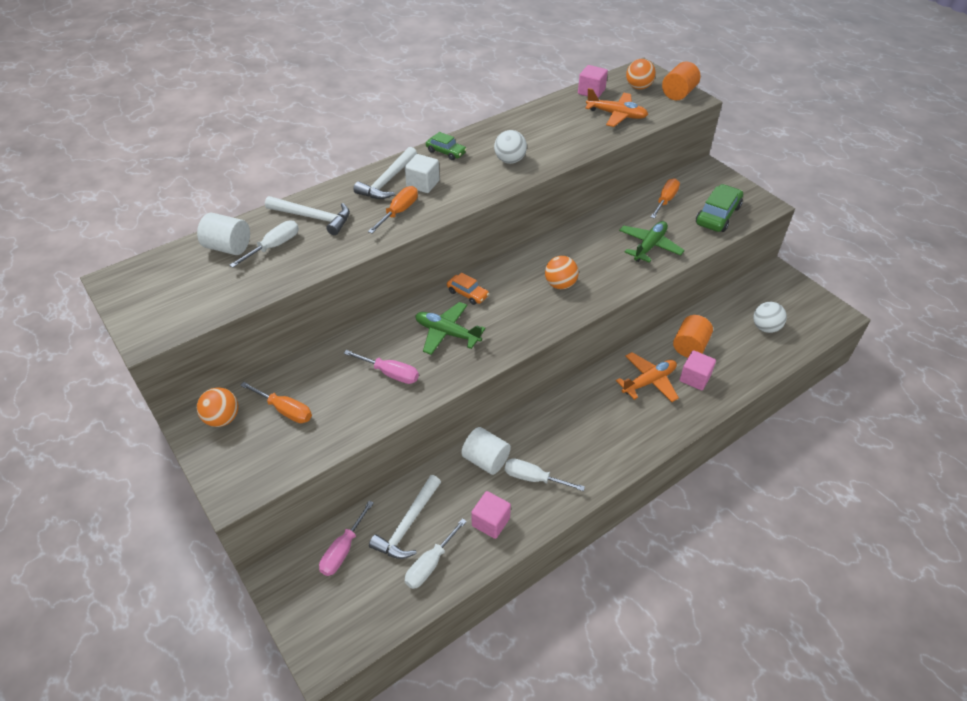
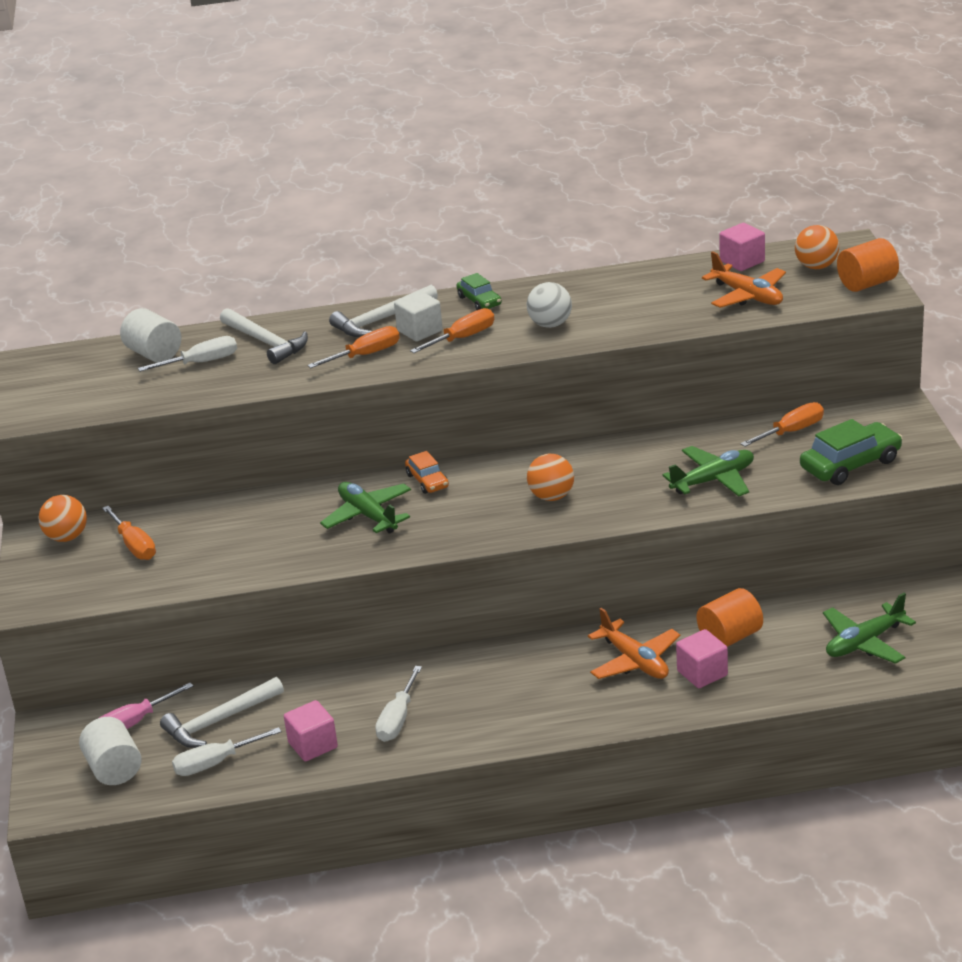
camera: 30 degrees right, 15 degrees down
(390, 373) = (271, 539): pink screwdriver -> none
(458, 183) = (463, 338): none -> orange screwdriver
(486, 460) = (356, 686): white cylinder -> white cylinder (114, 769)
(533, 478) = (398, 719): white screwdriver -> white screwdriver turned 120 degrees counterclockwise
(649, 381) = (634, 661): orange plane -> orange plane turned 60 degrees clockwise
(765, 327) = (864, 642): white ball -> green plane

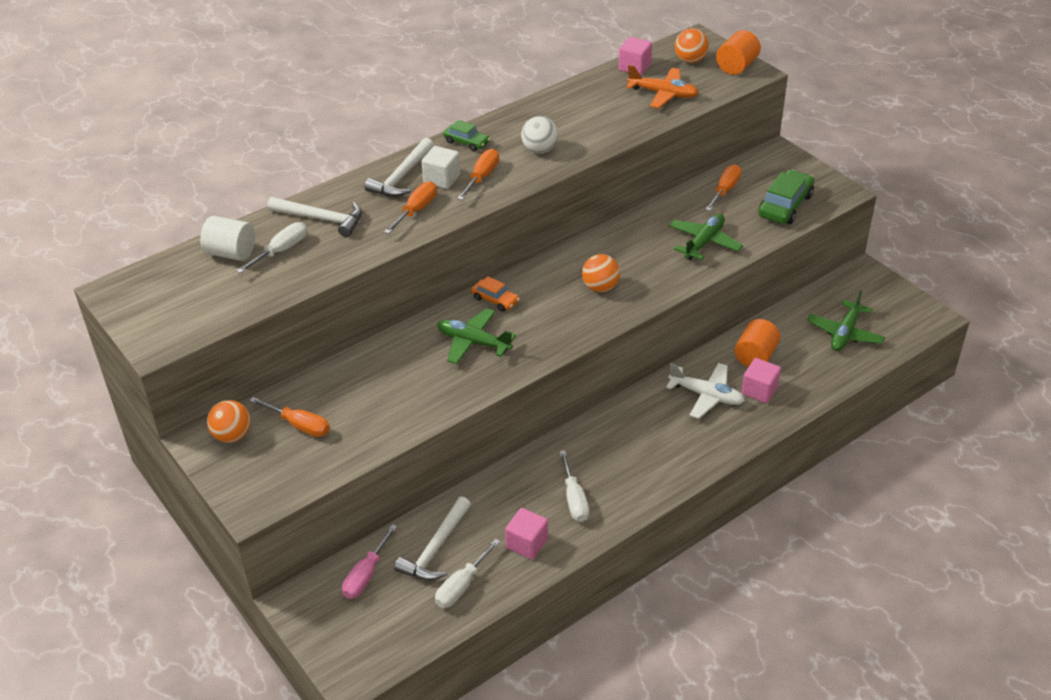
camera: 30 degrees left, 10 degrees up
(114, 769) = (382, 621): white cylinder -> none
(634, 661) = (706, 395): orange plane -> white plane

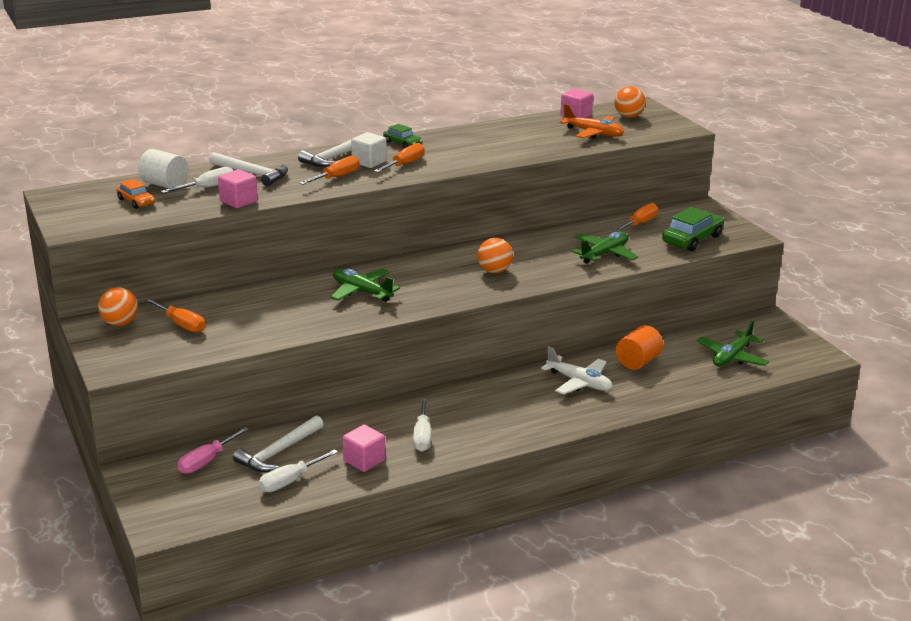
camera: 10 degrees right, 15 degrees down
(495, 300) = (395, 268): orange car -> orange car (136, 201)
(539, 150) = (464, 154): white ball -> none
(736, 66) = (669, 124): orange cylinder -> none
(759, 390) = (632, 385): pink cube -> pink cube (238, 201)

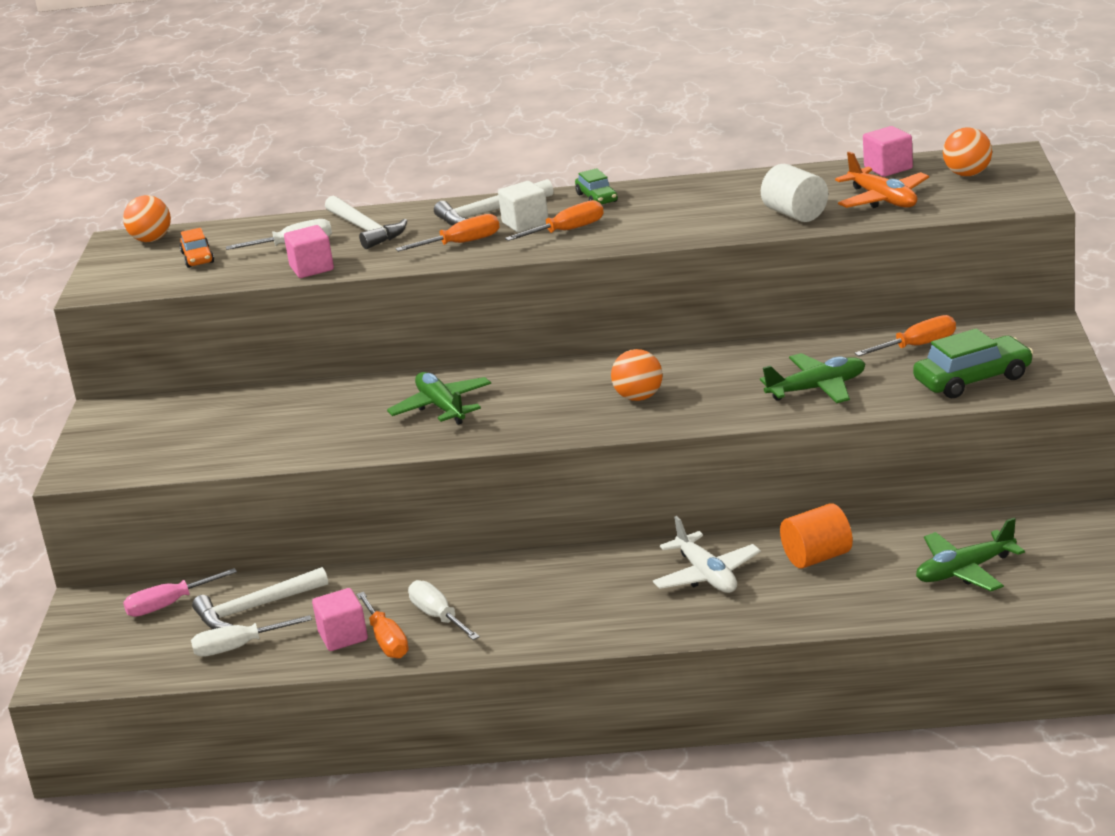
camera: 30 degrees right, 0 degrees up
(120, 323) = (133, 414): orange ball -> orange ball (151, 240)
(164, 185) = (250, 237): white cylinder -> white cylinder (795, 214)
(181, 324) = (196, 425): orange screwdriver -> orange screwdriver (386, 640)
(422, 436) = (438, 617): white screwdriver -> white screwdriver turned 120 degrees clockwise

